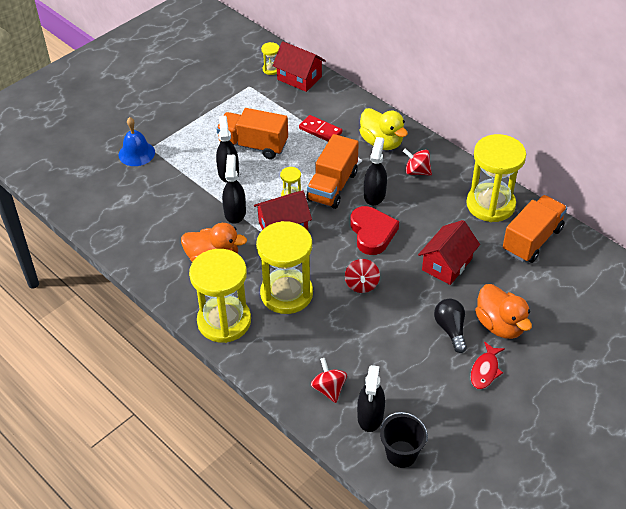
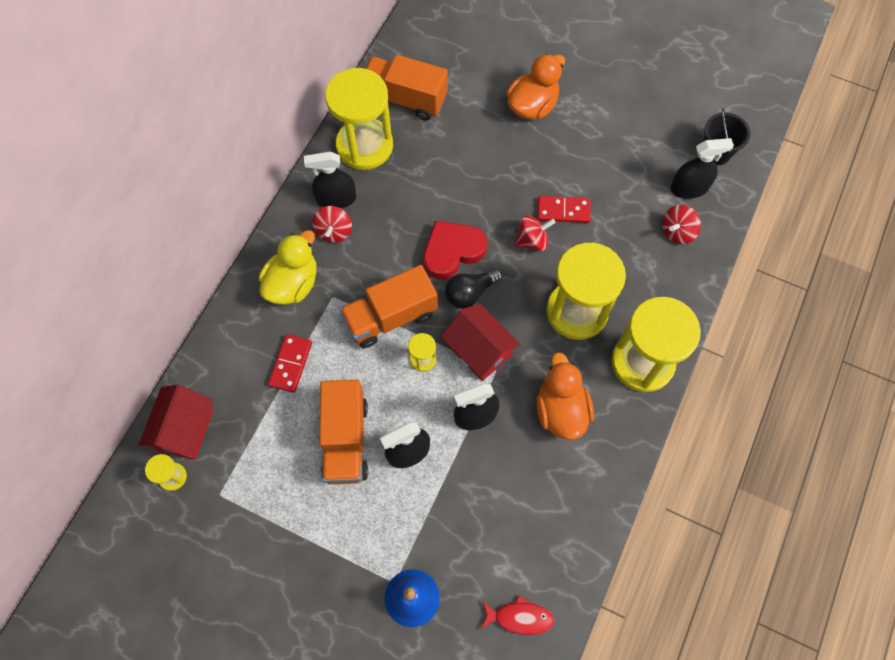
camera: 110 degrees left, 20 degrees up
(332, 186) = (390, 317): orange truck -> orange truck turned 150 degrees clockwise
(374, 195) = (389, 266): black spray bottle -> black spray bottle (336, 198)
(382, 314) = (563, 211): none -> red domino
(447, 264) = (470, 168): red house -> none
(450, 329) = (556, 145): black light bulb -> black light bulb (470, 293)
(485, 370) = (592, 107): red fish -> red fish (519, 617)

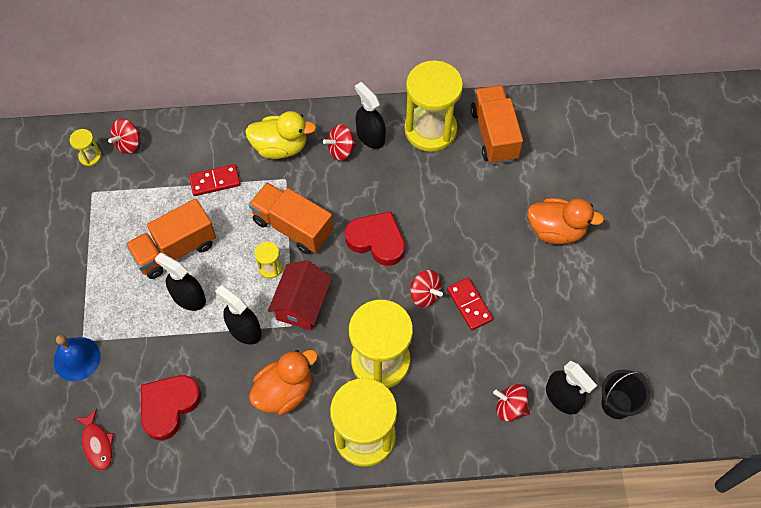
camera: 60 degrees right, 5 degrees down
(184, 429) = (128, 144): red house -> red spinning top
(470, 293) = (348, 272): black light bulb -> none
(517, 526) = (169, 406): none -> red heart

